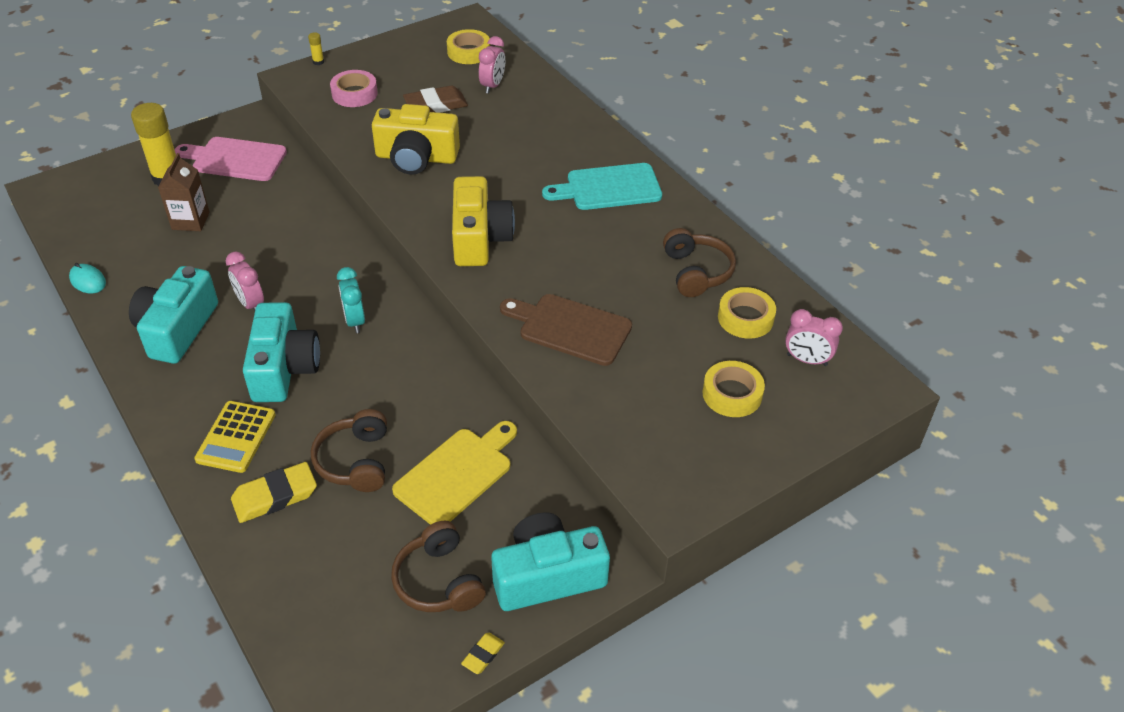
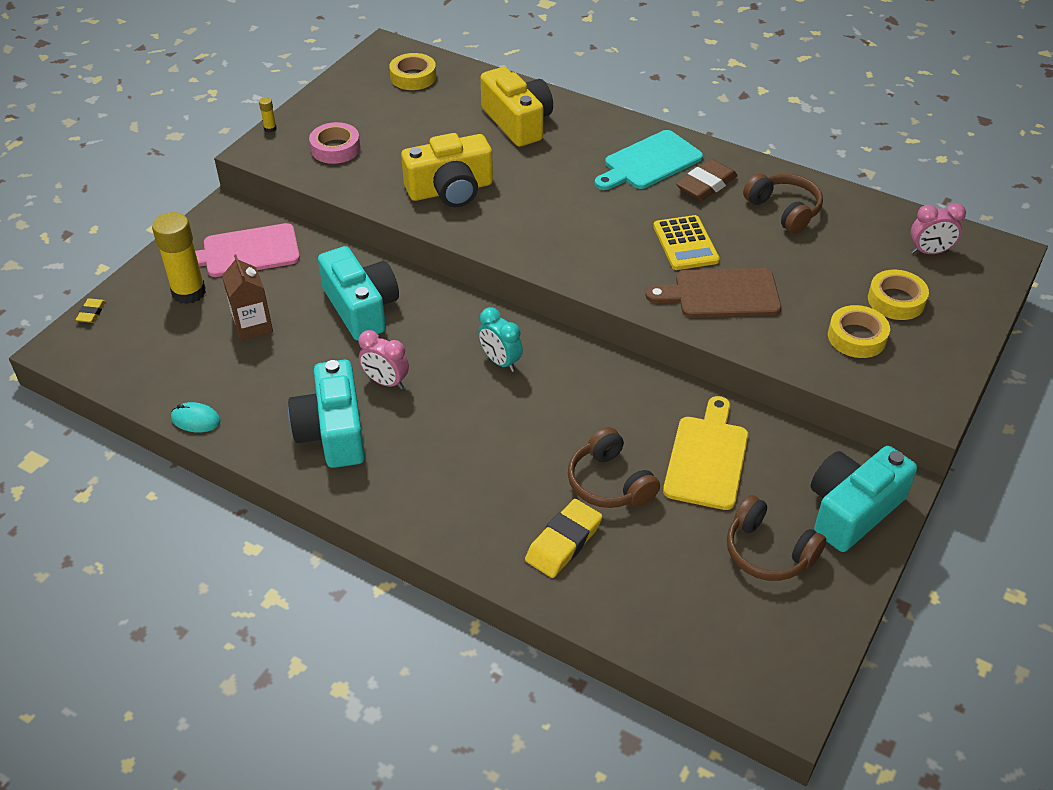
camera: 25 degrees left, 0 degrees up
(236, 437) = (480, 506): yellow calculator -> yellow calculator (685, 244)
(283, 368) = (471, 428): turquoise camera -> turquoise camera (361, 308)
(435, 105) = (425, 136): brown eraser -> brown eraser (706, 184)
(479, 238) = (574, 243): yellow camera -> yellow camera (517, 122)
(483, 655) = (855, 595): yellow eraser -> yellow eraser (91, 313)
(492, 86) = (464, 102): pink clock -> none
(745, 318) = (854, 235): yellow tape -> yellow tape (856, 337)

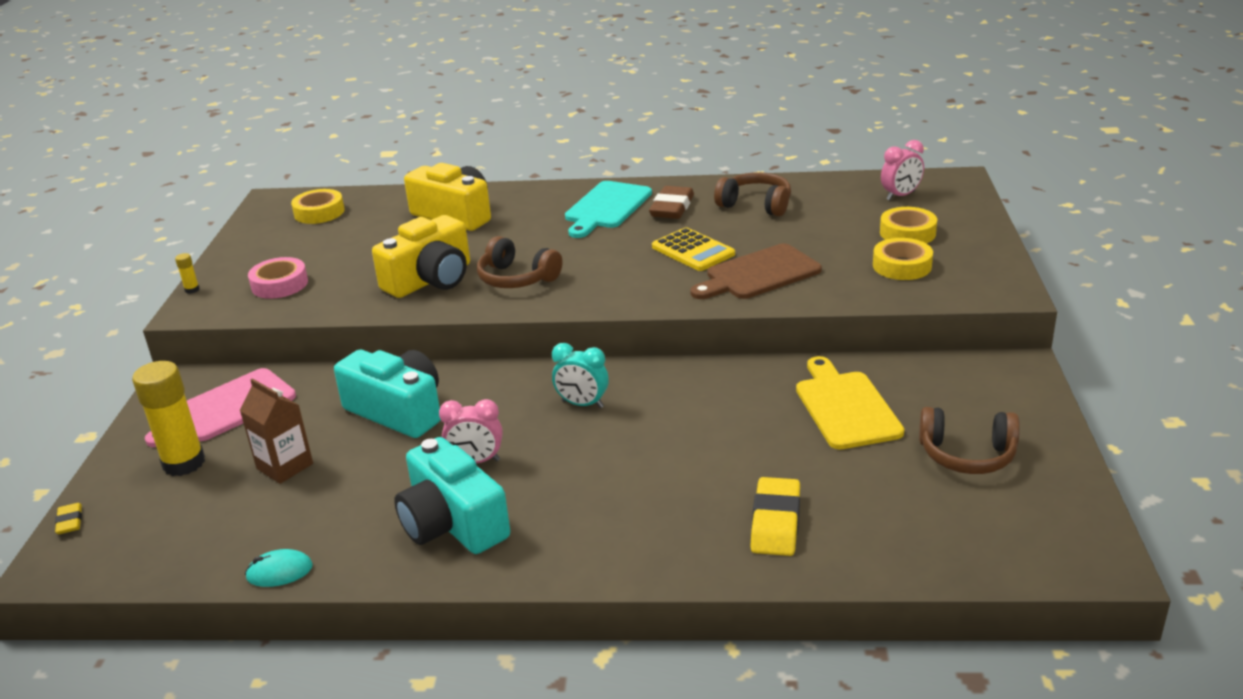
camera: 25 degrees left, 15 degrees down
(609, 483) = (775, 459): brown headphones -> brown headphones (516, 278)
(852, 510) = (1004, 397): turquoise camera -> none

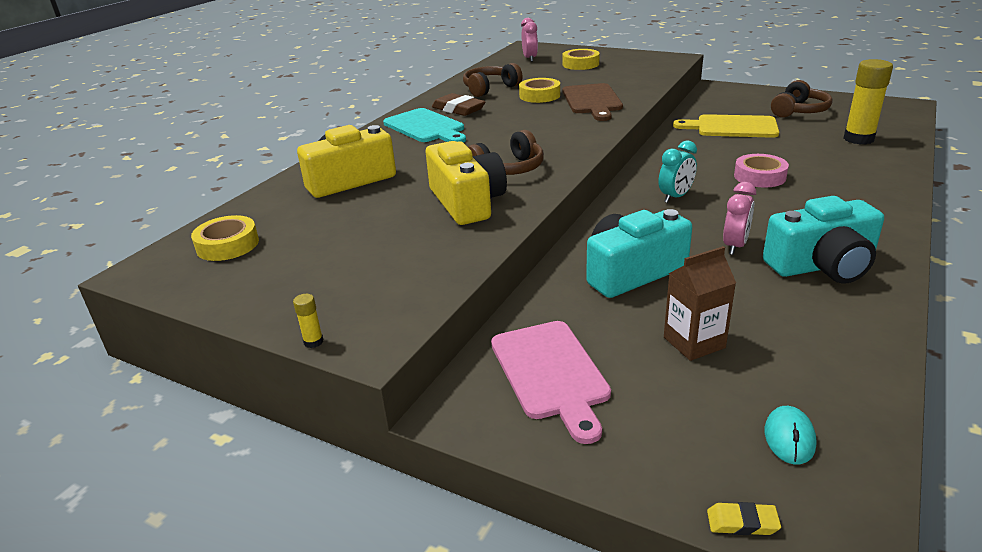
camera: 65 degrees left, 0 degrees up
(184, 463) = (652, 413): yellow glue stick -> yellow glue stick (858, 139)
(279, 284) = (377, 280): pink tape -> pink tape (759, 176)
(279, 572) = (879, 359): turquoise mouse -> turquoise mouse (789, 438)
(693, 251) = (536, 112): yellow calculator -> none
(775, 522) = (852, 162): yellow eraser -> none
(902, 266) = (620, 71): yellow tape -> yellow tape (539, 95)

